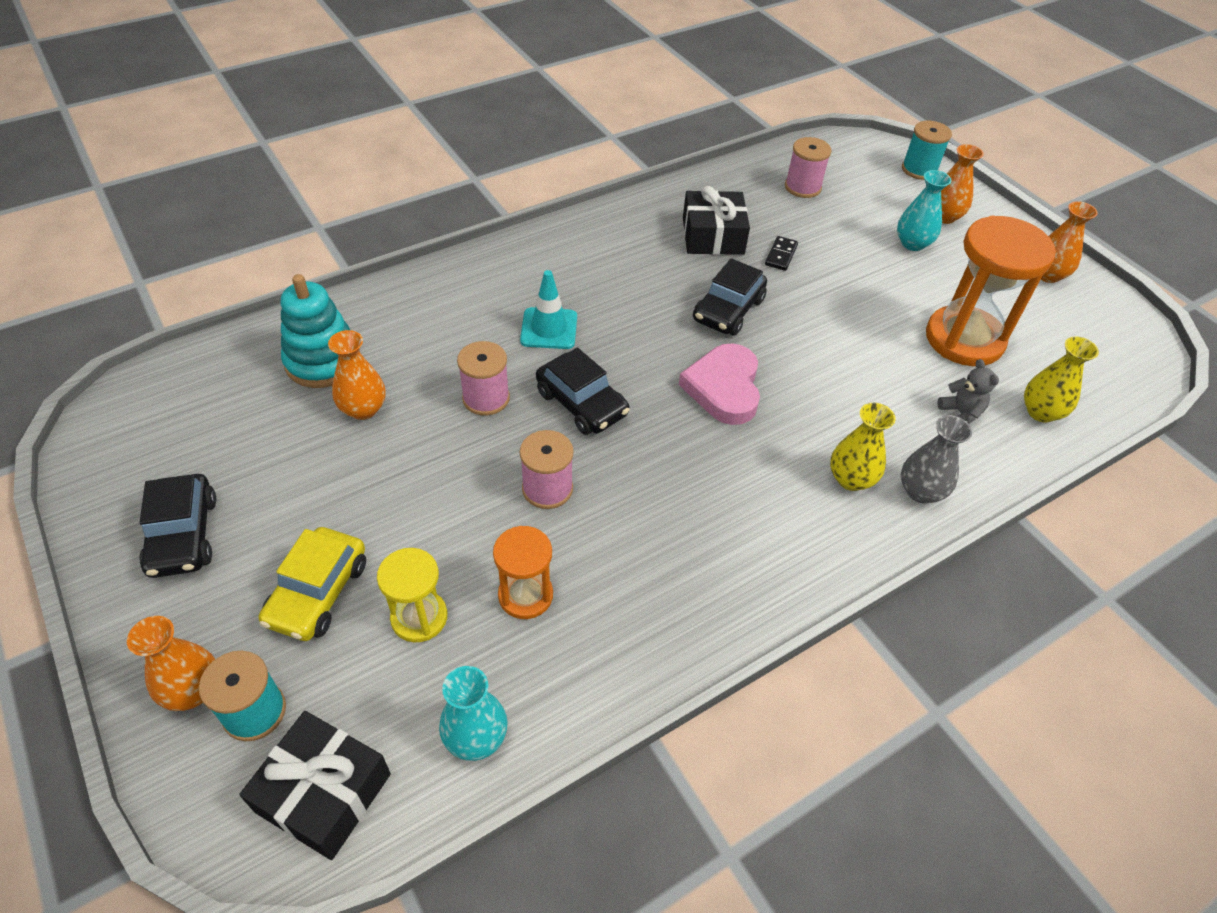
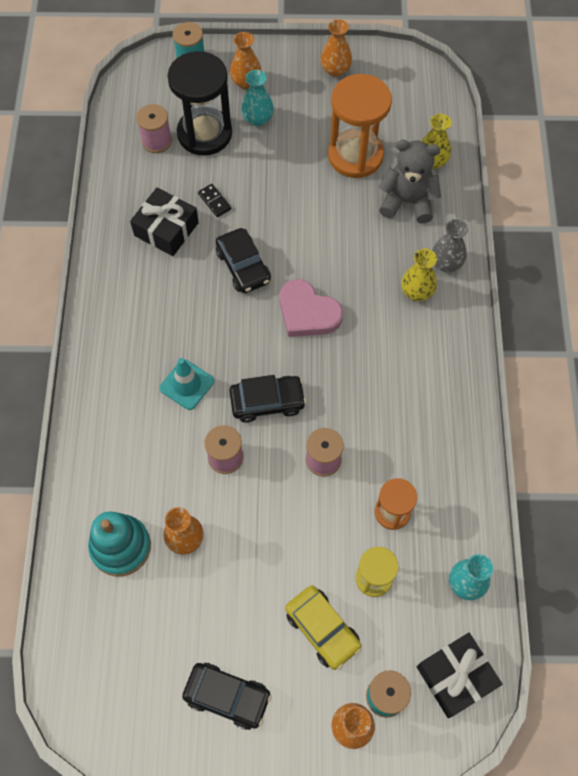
camera: 55 degrees left, 15 degrees up
(849, 214) = (204, 134): none -> black hourglass
(960, 413) = (407, 202): grey teddy bear -> grey teddy bear, size x1.92

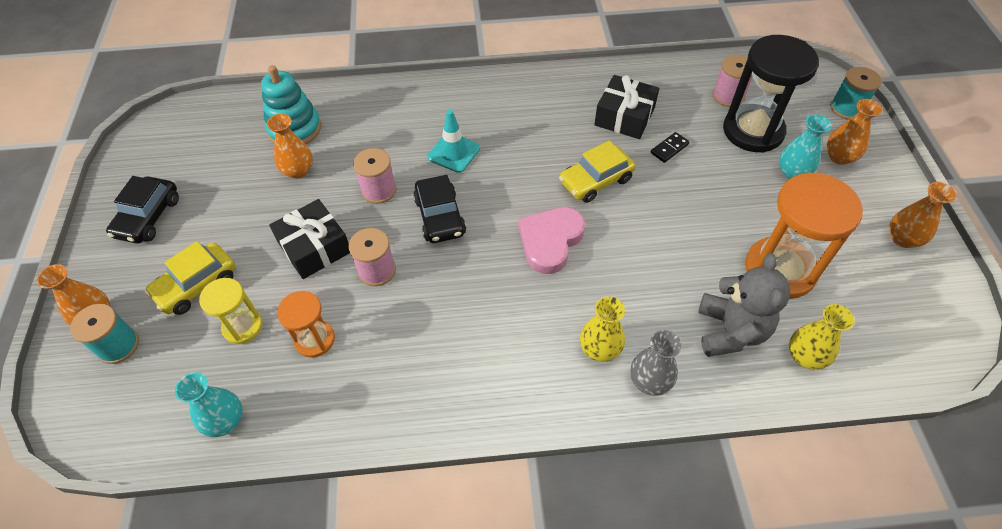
camera: 85 degrees right, 10 degrees down
(243, 266) = (595, 180): black car -> yellow car
(455, 677) = (123, 413): black gift -> black gift (314, 247)

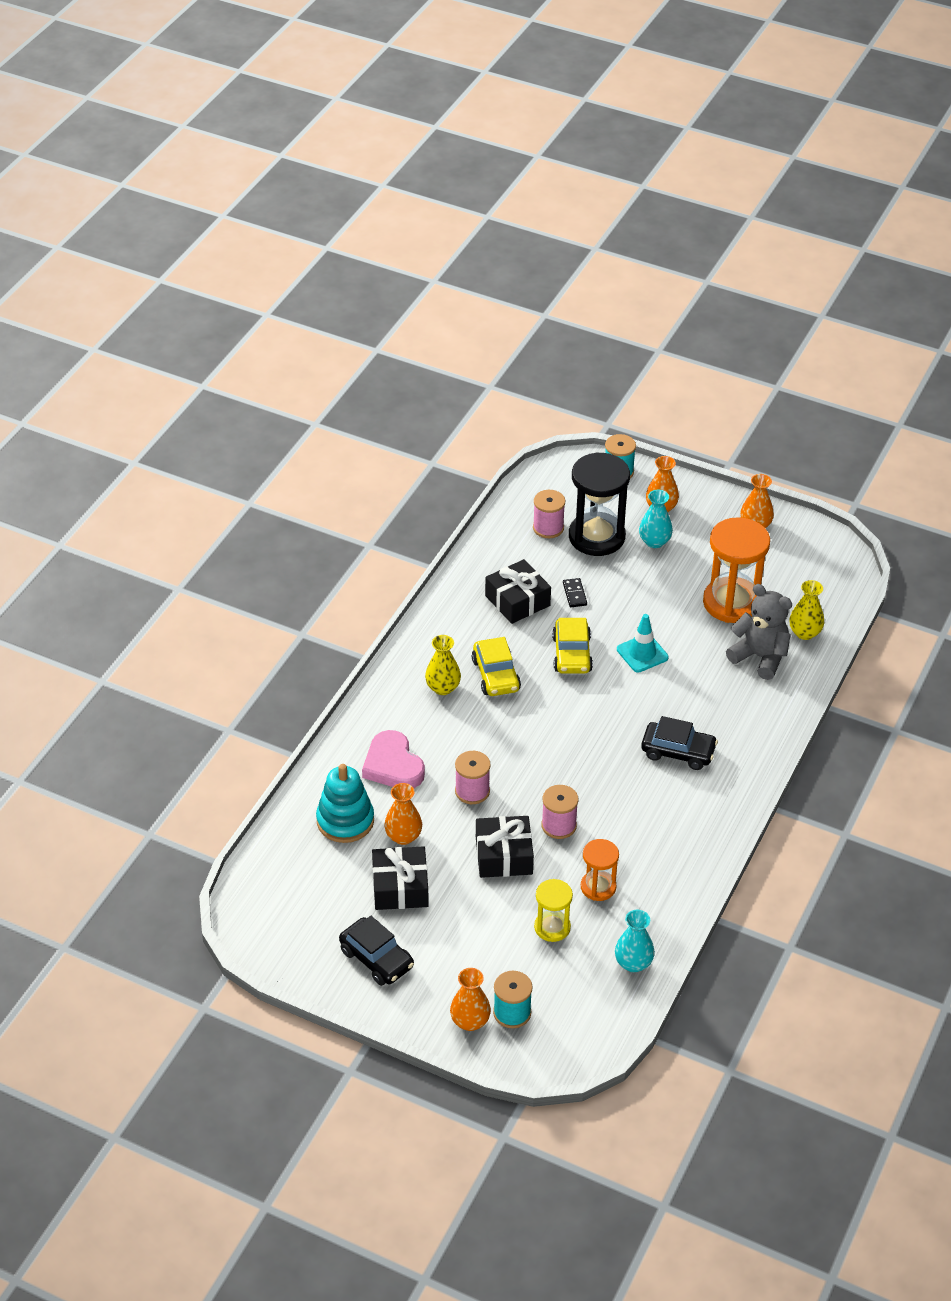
camera: 60 degrees left, 10 degrees down
(196, 285) = (485, 945): yellow car -> yellow car (496, 675)
(238, 195) = (400, 887): none -> black gift
(440, 217) = (533, 764): black car -> black car (678, 752)
(454, 153) = (468, 725): turquoise traffic cone -> turquoise traffic cone (642, 653)
(550, 241) = (610, 710): pink heart -> pink heart (393, 765)
(600, 349) = (724, 731): yellow vase -> yellow vase (443, 688)
(649, 381) = (767, 719): grey vase -> none

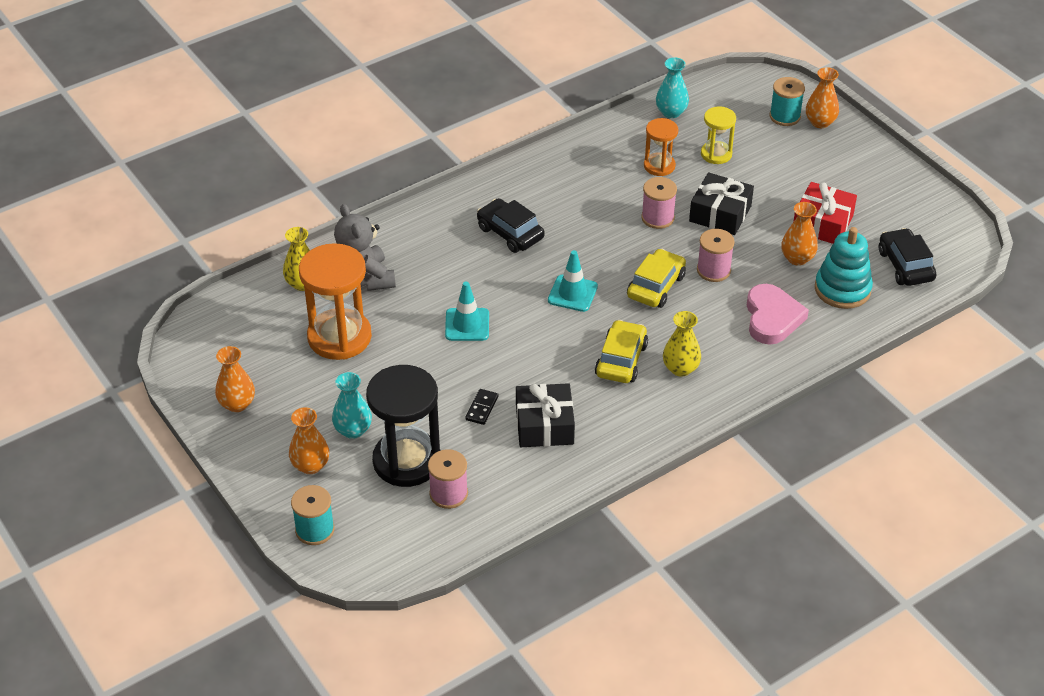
camera: 150 degrees left, 0 degrees up
(376, 958) = (870, 183): black car -> black car (905, 265)
(400, 887) = (822, 223): black gift -> red gift
(572, 654) = (533, 350): yellow car -> yellow car (656, 286)
(578, 717) = (572, 293): none -> turquoise traffic cone

